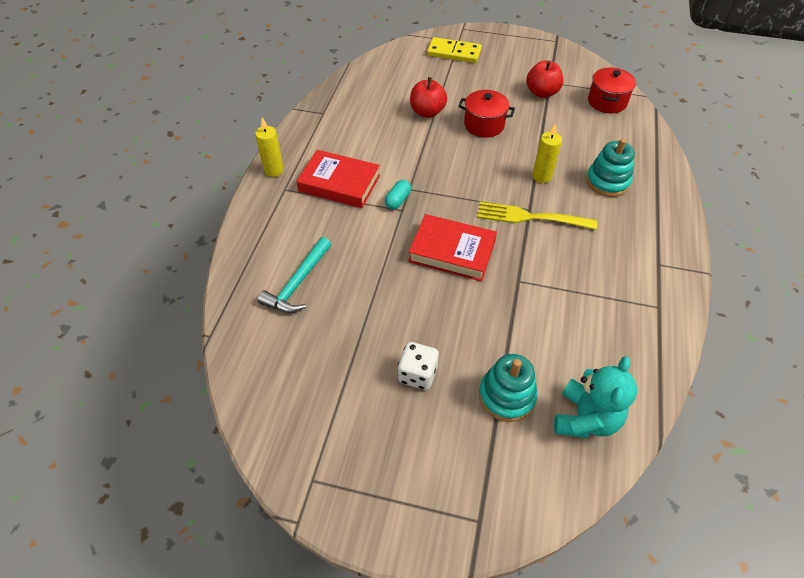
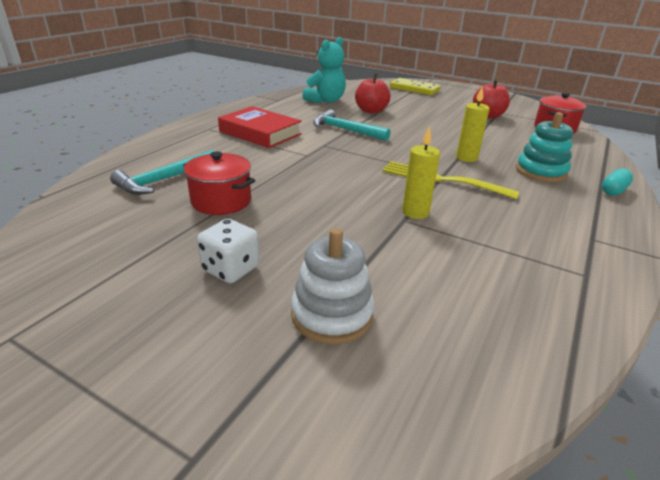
camera: 15 degrees right, 20 degrees down
(274, 170) = (209, 119): yellow candle -> yellow candle (415, 212)
(398, 200) = (307, 149): turquoise capsule -> turquoise capsule (613, 190)
(418, 157) = (346, 130): none -> turquoise hammer
(452, 252) = (340, 187): red book -> none
(484, 125) = (421, 123): red pot -> red pot (221, 201)
(506, 396) = (332, 315): turquoise stacking toy -> white stacking toy
(585, 418) = (437, 367): turquoise teddy bear -> turquoise teddy bear (326, 101)

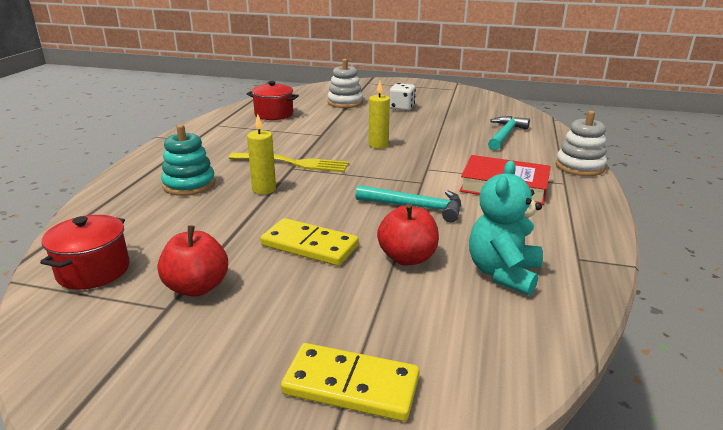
camera: 165 degrees right, 5 degrees down
(167, 137) = (579, 167): none -> white stacking toy
(221, 201) = (447, 129): red pot -> red pot (274, 114)
(415, 212) = (314, 139): yellow candle -> yellow candle (378, 145)
(427, 122) = (310, 245): none -> yellow domino
(613, 190) = (132, 175): turquoise capsule -> none

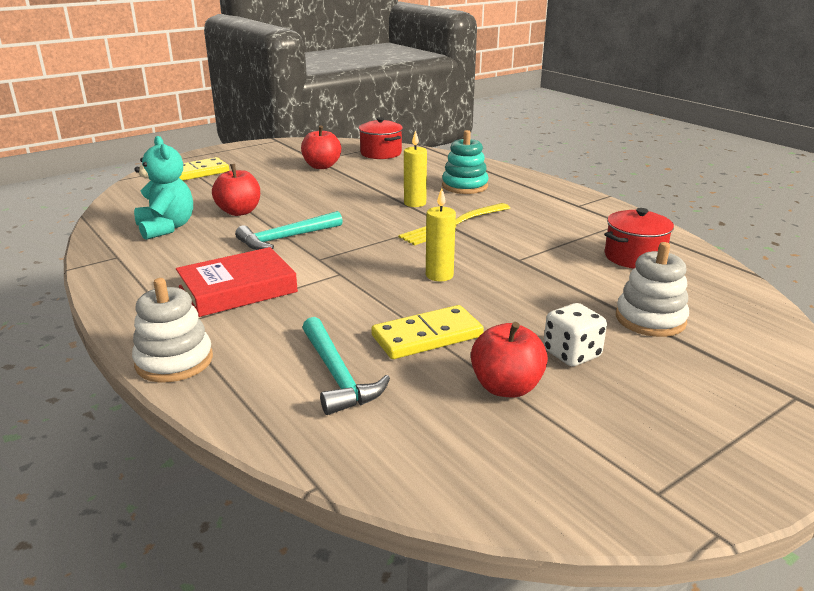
camera: 130 degrees right, 0 degrees up
(310, 245) = (308, 195): yellow domino -> yellow domino (427, 336)
(446, 111) = (506, 387): none -> red apple

